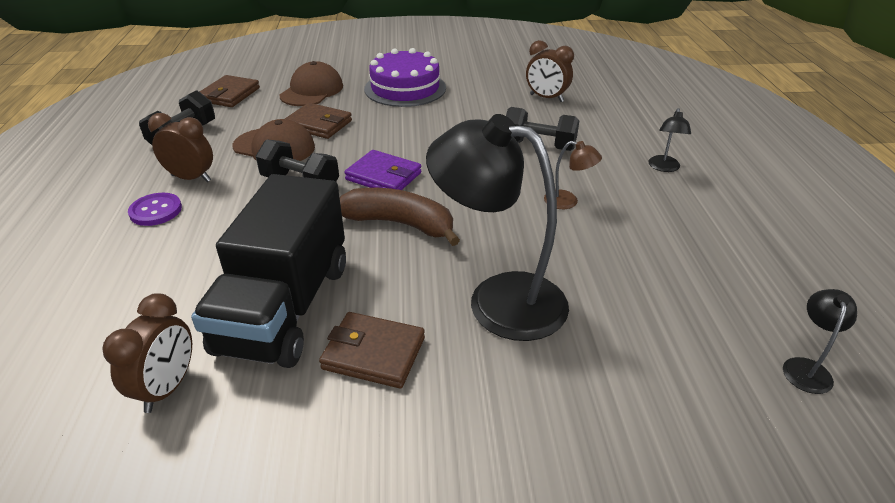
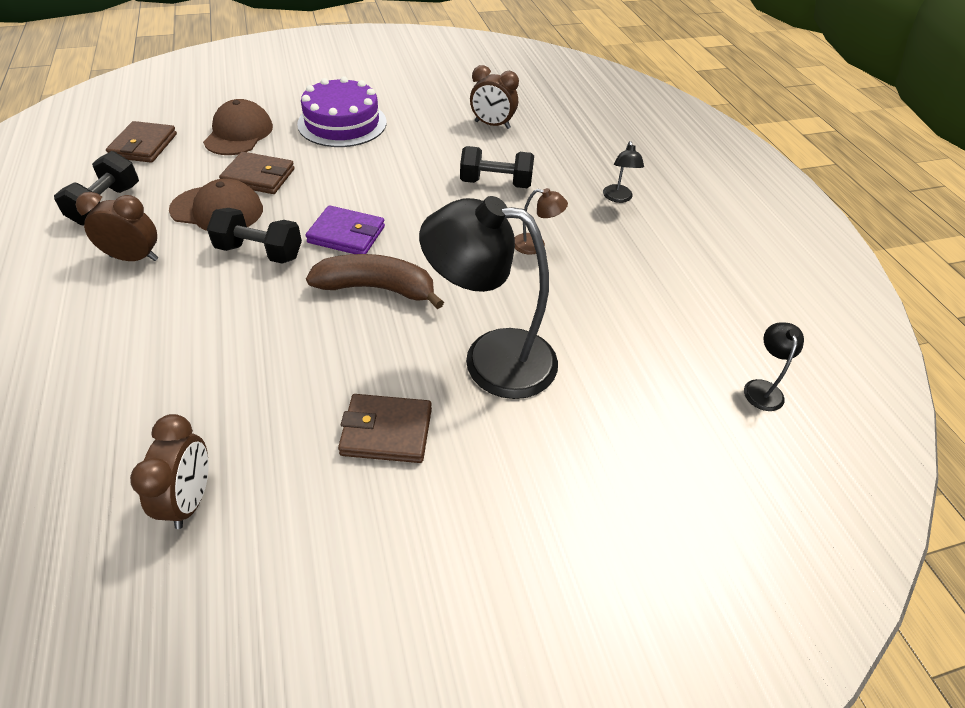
camera: 15 degrees left, 10 degrees up
(156, 211) = (107, 303): purple button -> none
(285, 307) = (285, 396): black truck -> none

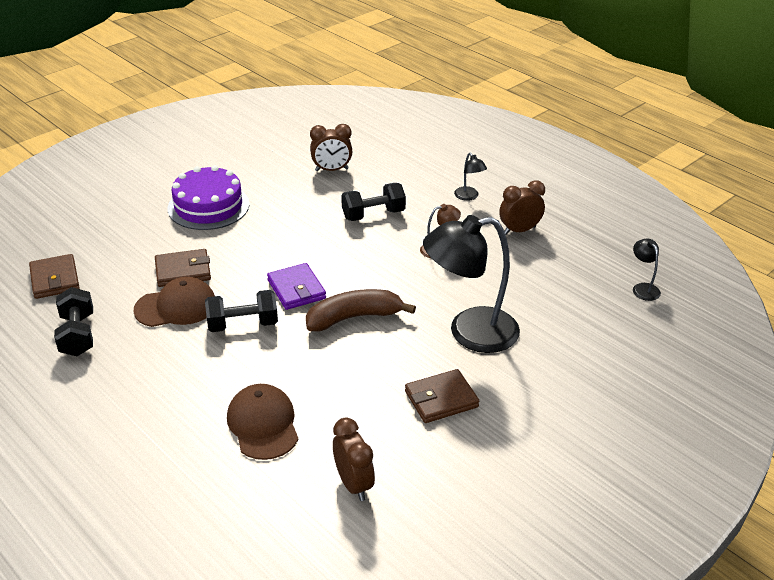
camera: 25 degrees left, 10 degrees down
(134, 258) = (148, 364): brown clock -> brown clock (519, 230)
(239, 133) = (128, 243): brown cap -> brown cap (263, 424)
(346, 234) = (296, 289): purple wallet -> purple wallet turned 75 degrees clockwise

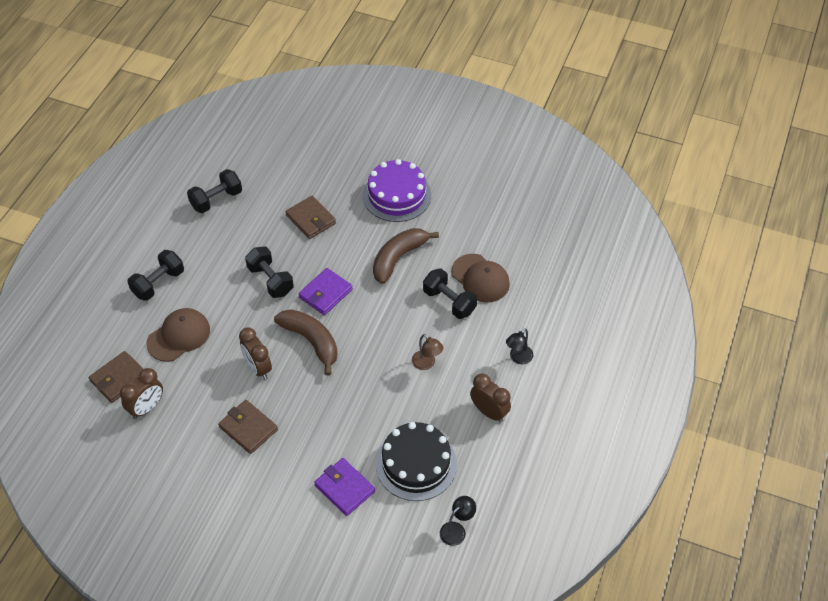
camera: 65 degrees right, 15 degrees up
(55, 279) = (264, 158): brown wallet -> brown wallet (119, 378)
(162, 422) = (158, 283): none -> black dumbbell
(176, 307) = (270, 235): brown cap -> brown cap (480, 278)
(292, 229) = (398, 258): none -> brown banana
(331, 170) = (497, 248): brown clock -> brown clock (258, 368)
(469, 332) = (331, 421): black lamp -> none
(555, 291) = (416, 463): none -> black cake
(560, 347) = (344, 488): none -> purple wallet

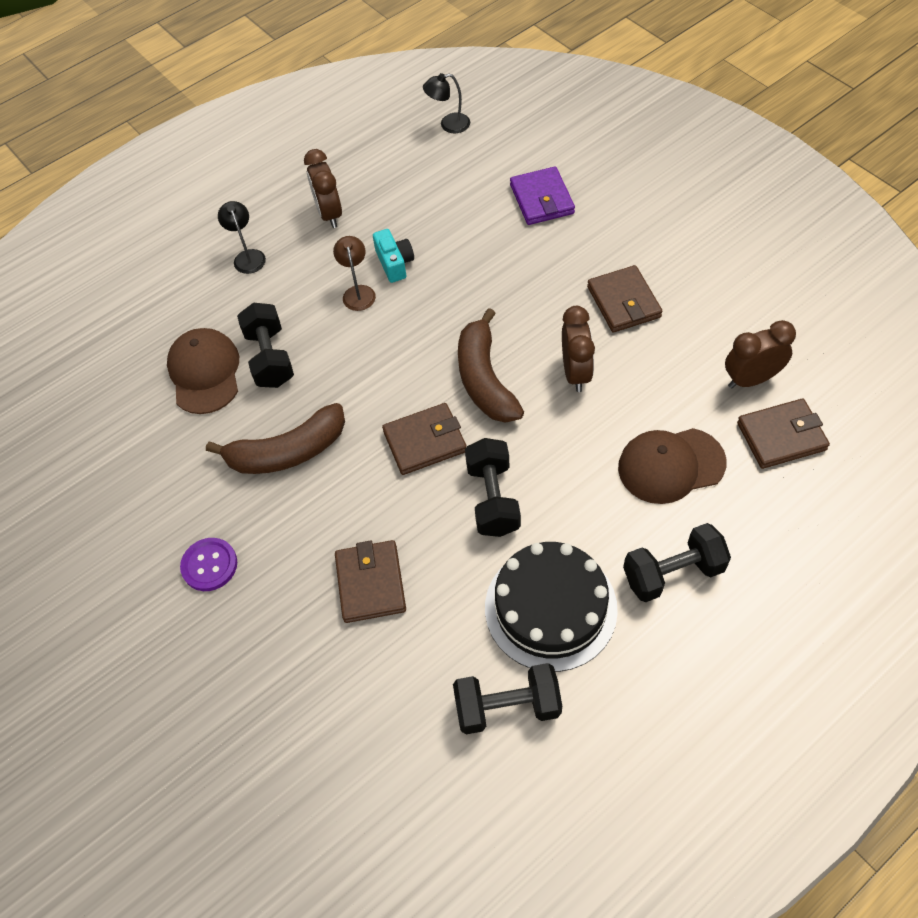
camera: 145 degrees left, 5 degrees up
(325, 293) = (425, 441): purple wallet -> brown wallet
(397, 195) = (209, 565): purple cake -> purple button
(416, 463) = (448, 194): black cake -> black cake (550, 608)
(417, 394) = (395, 263): none -> turquoise camera
(518, 358) = (248, 256): black lamp -> black lamp turned 90 degrees counterclockwise

